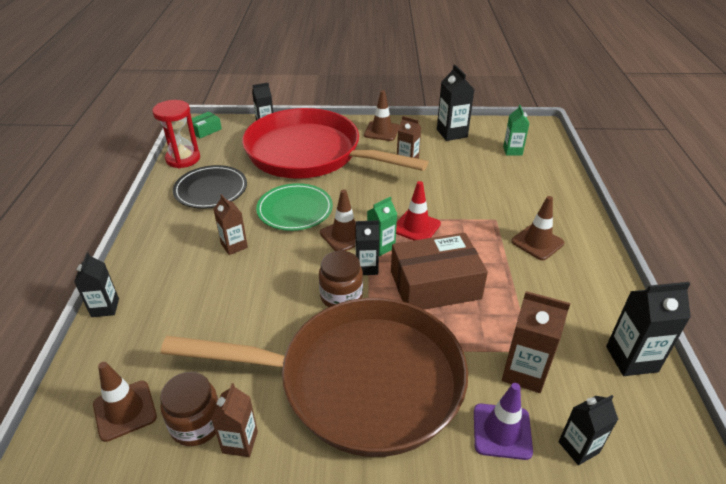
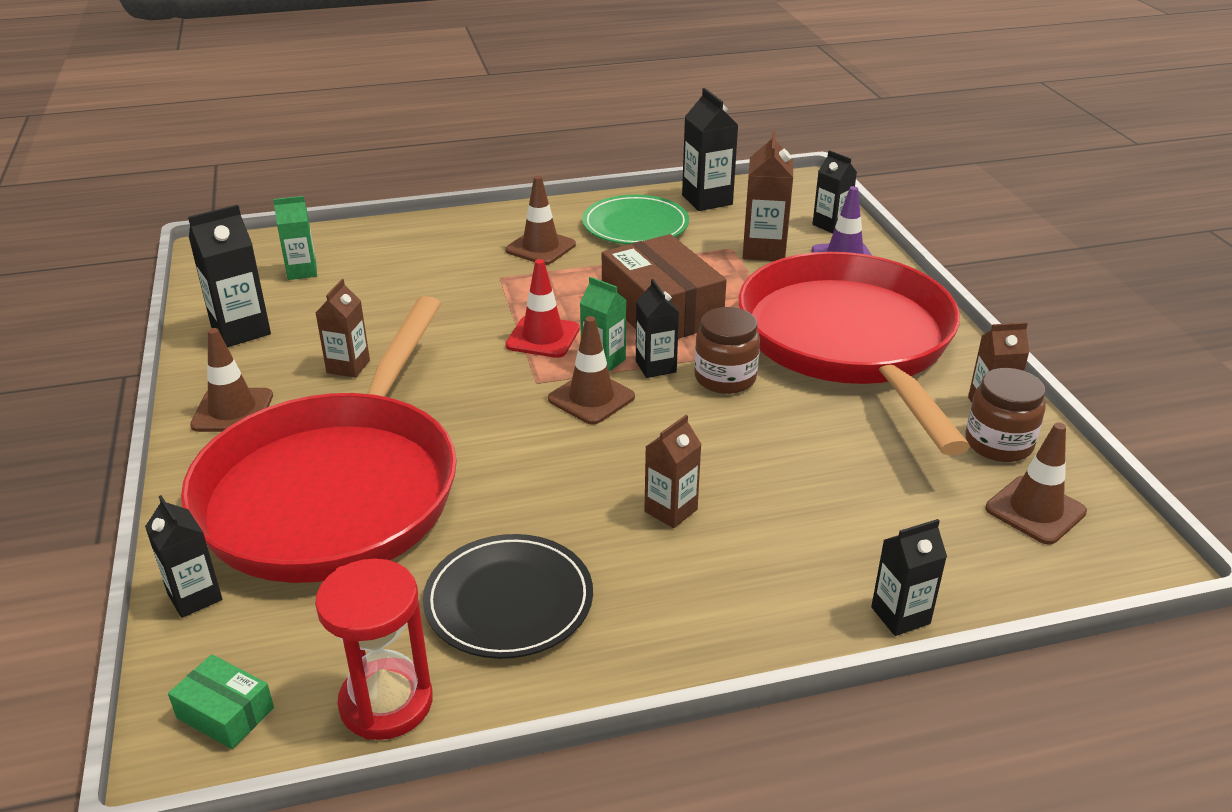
camera: 105 degrees left, 5 degrees down
(295, 210) = (540, 465): green plate -> green plate (635, 225)
(360, 381) = (850, 342): brown pan -> red pan

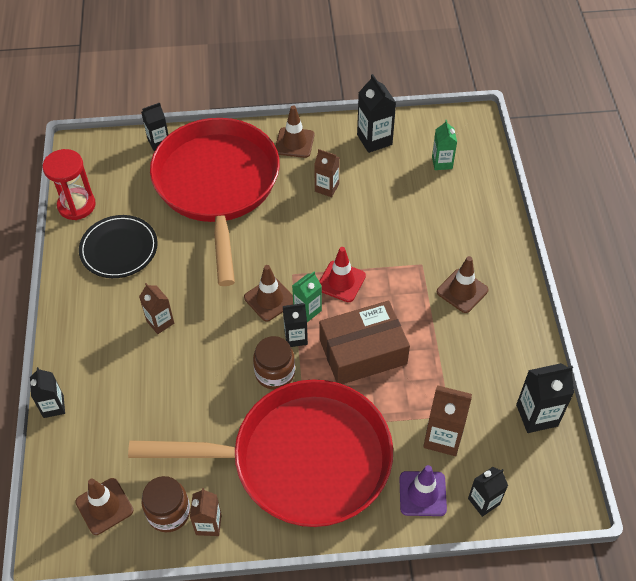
camera: 100 degrees right, 20 degrees up
(225, 713) = (90, 157): green box -> none
(336, 489) = (217, 186): red pan -> red pan turned 60 degrees clockwise
(635, 225) = (493, 355): green plate -> none

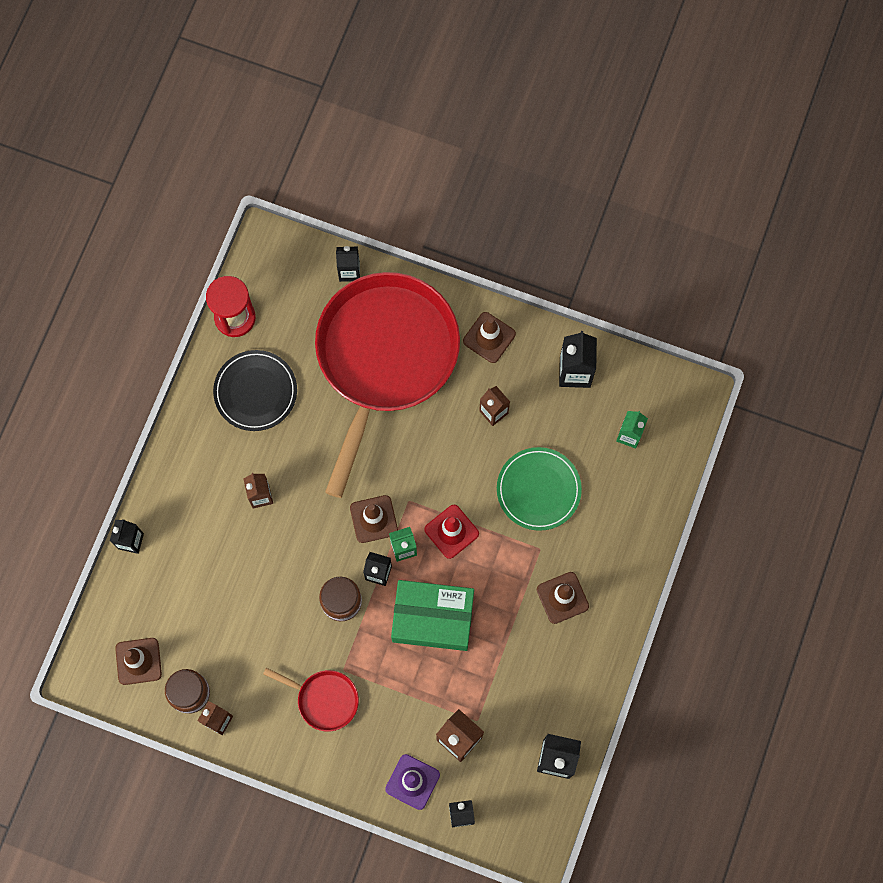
camera: 25 degrees right, 20 degrees up
(301, 460) = (324, 699): red pan -> red pan, size x0.40
(363, 351) = (433, 618): brown box -> green box
(394, 224) = (538, 489): none -> green plate

